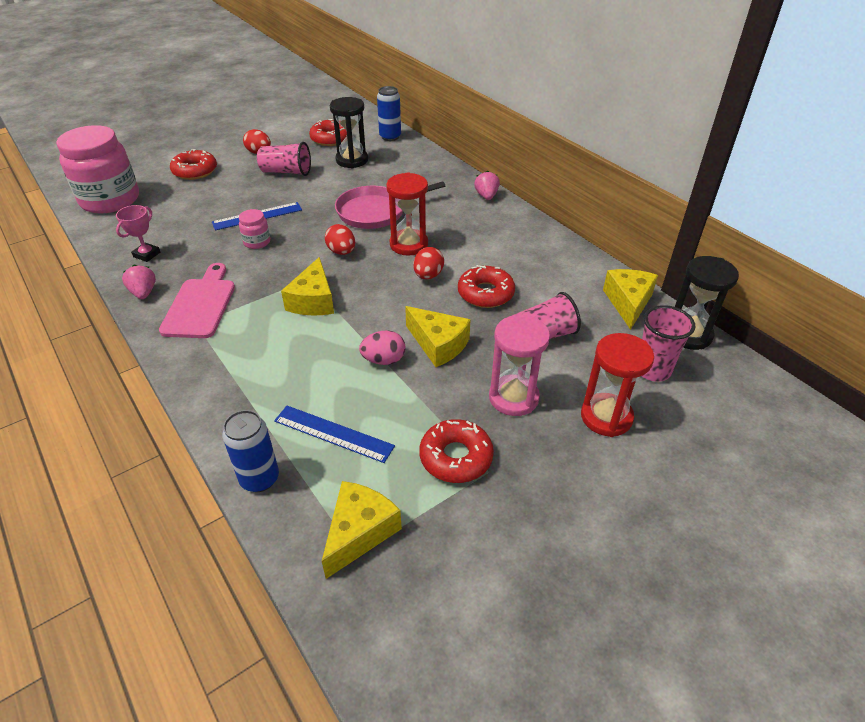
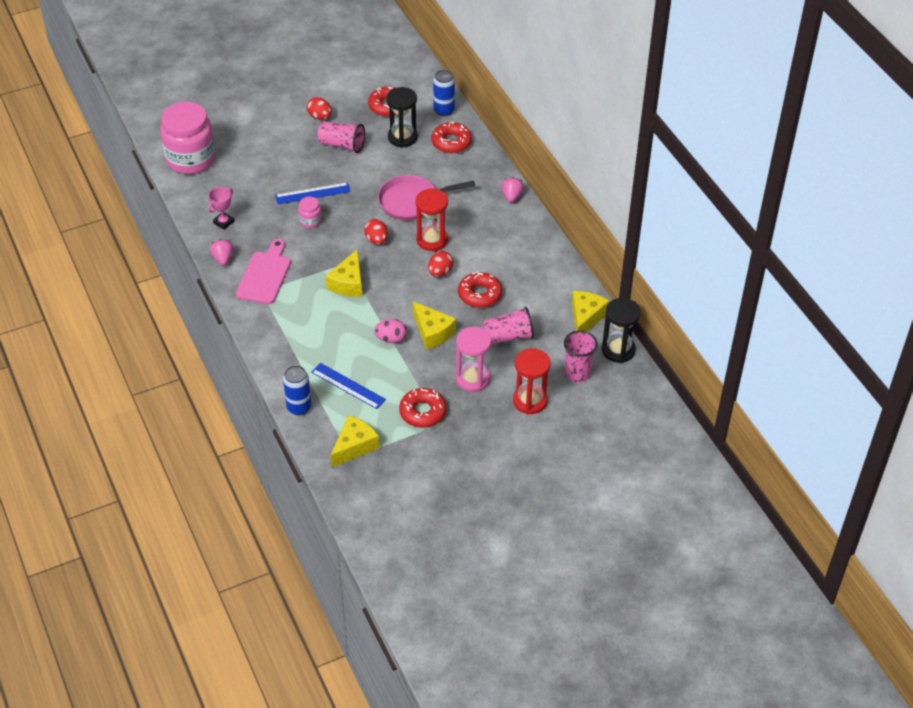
camera: 10 degrees right, 5 degrees up
(195, 171) = (262, 133): red donut -> red donut (451, 142)

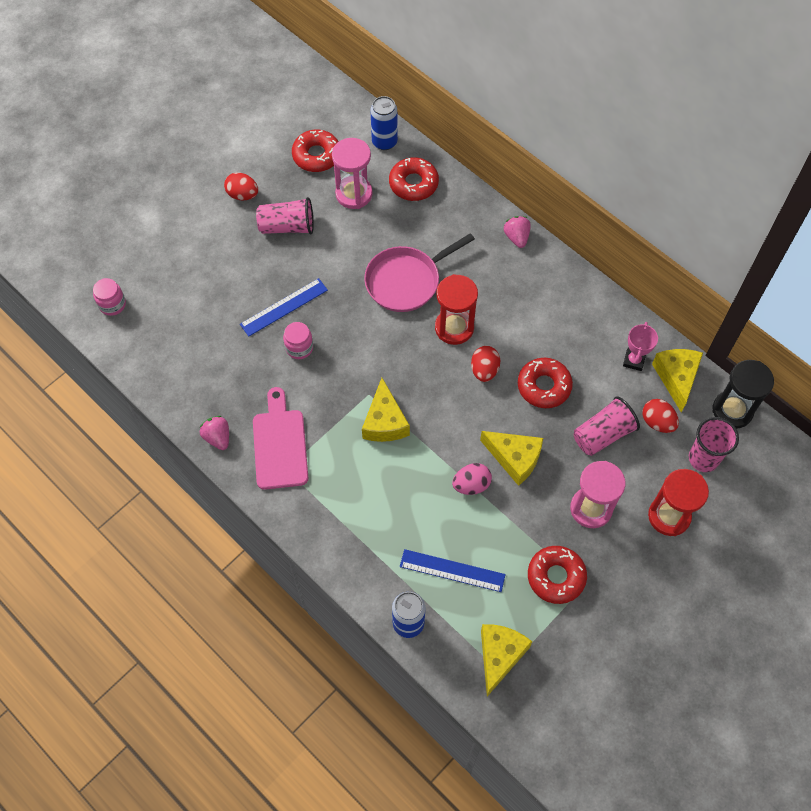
camera: 20 degrees left, 15 degrees up
(191, 159) = (112, 304): pink jar -> pink jar, size x0.43
(223, 222) = (194, 384): pink trophy -> pink trophy (634, 360)
(376, 240) = (390, 349): red egg -> red egg (657, 422)
(402, 137) = (354, 194): black hourglass -> pink hourglass

